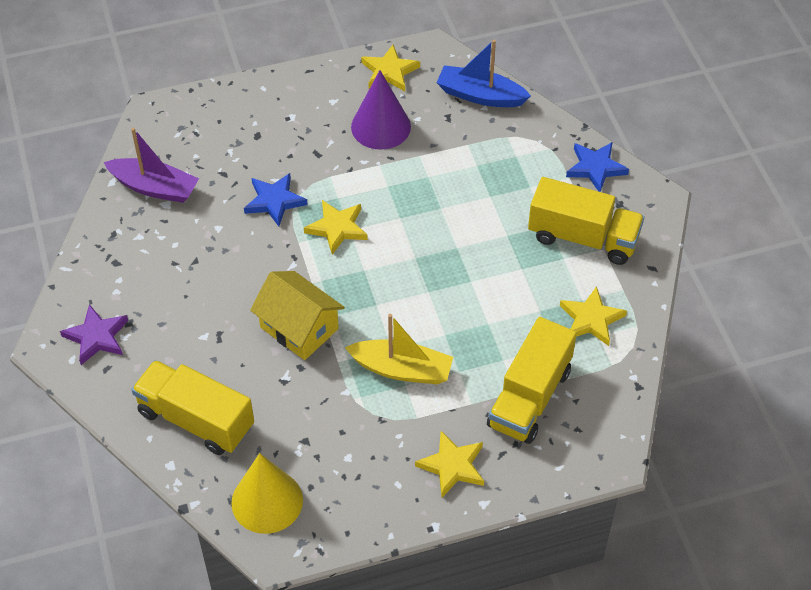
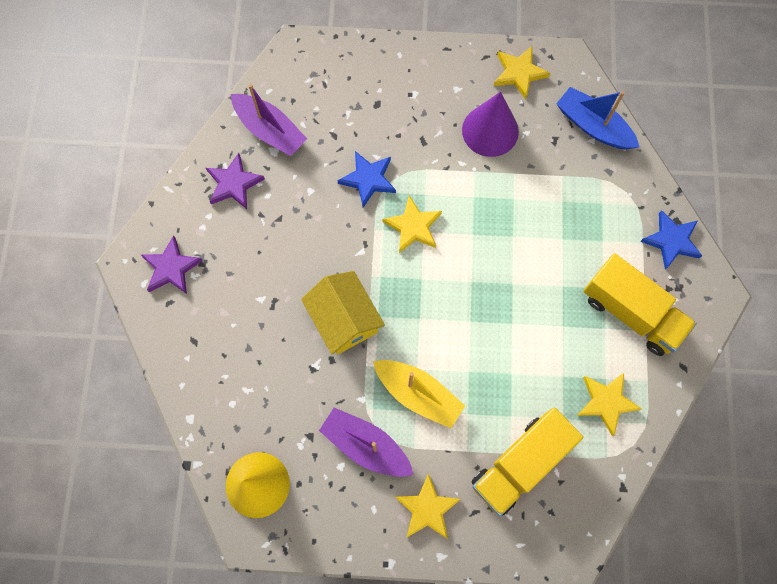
camera: 20 degrees right, 20 degrees up
(135, 244) = (234, 184): none -> purple star
(196, 420) = (226, 381): yellow truck -> none
(366, 430) = (366, 445): none -> purple boat

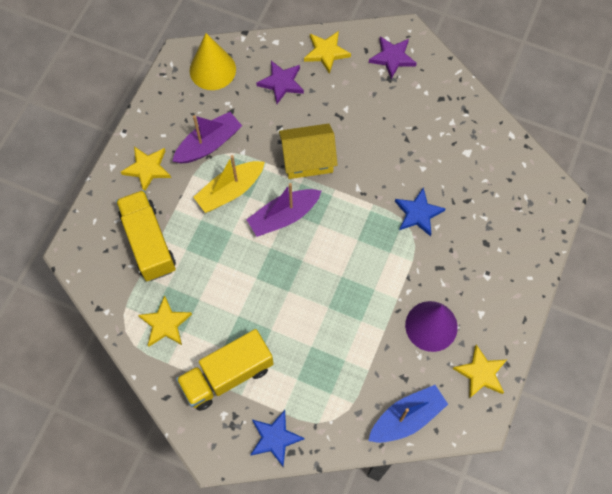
camera: 110 degrees right, 5 degrees down
(234, 184) = (447, 116): purple star -> purple star (281, 83)
(270, 130) = (486, 155): purple boat -> purple boat (283, 216)
(413, 227) = (364, 233): yellow star -> yellow star (326, 52)

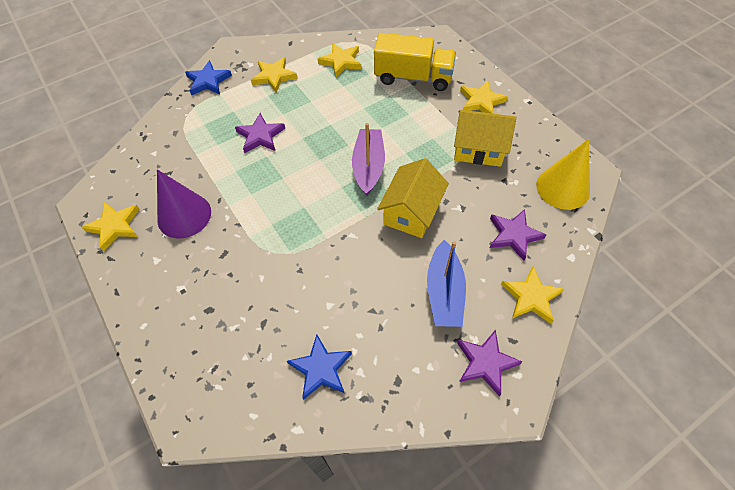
camera: 125 degrees right, 10 degrees down
(209, 144) = (478, 149): purple boat -> yellow house
(227, 375) = (274, 76): yellow truck -> yellow star
(230, 191) = (421, 143): yellow boat -> none
(310, 329) = (260, 136): none -> purple star
(407, 417) = (140, 158): blue boat -> blue boat (444, 292)
(418, 213) = (287, 269): blue star -> blue star (321, 368)

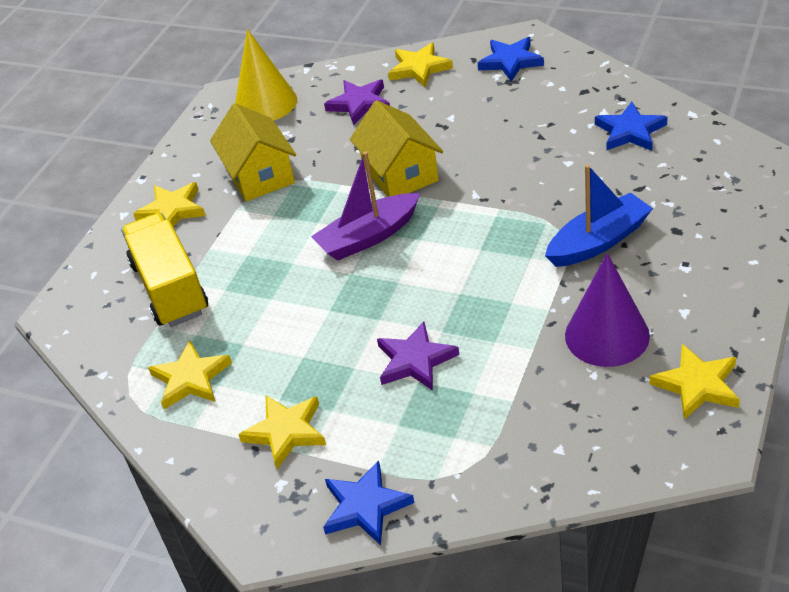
camera: 120 degrees left, 15 degrees down
(411, 212) = (400, 173): yellow house -> yellow house turned 75 degrees clockwise
(444, 292) = (470, 110): blue boat -> blue boat (598, 241)
(485, 363) = (510, 61): purple star -> blue star

